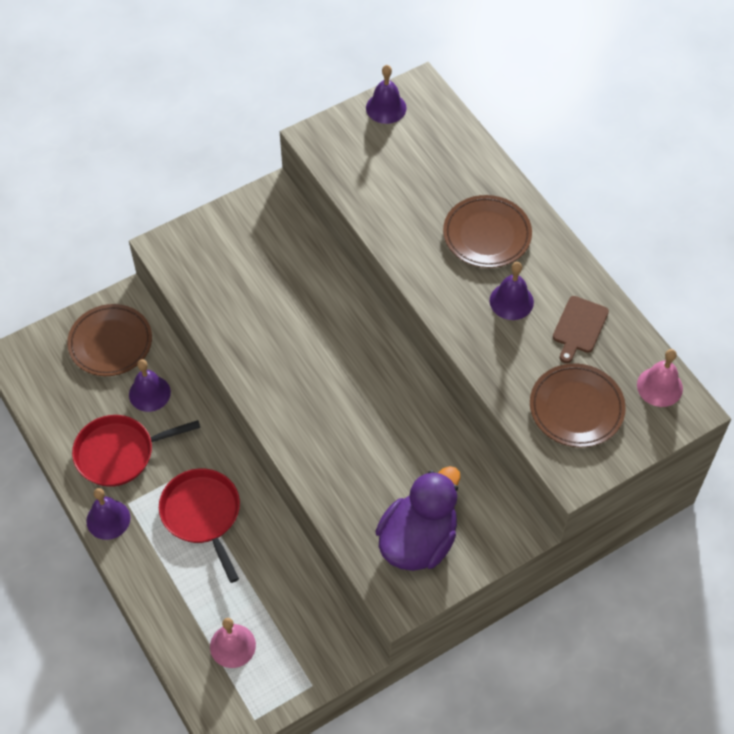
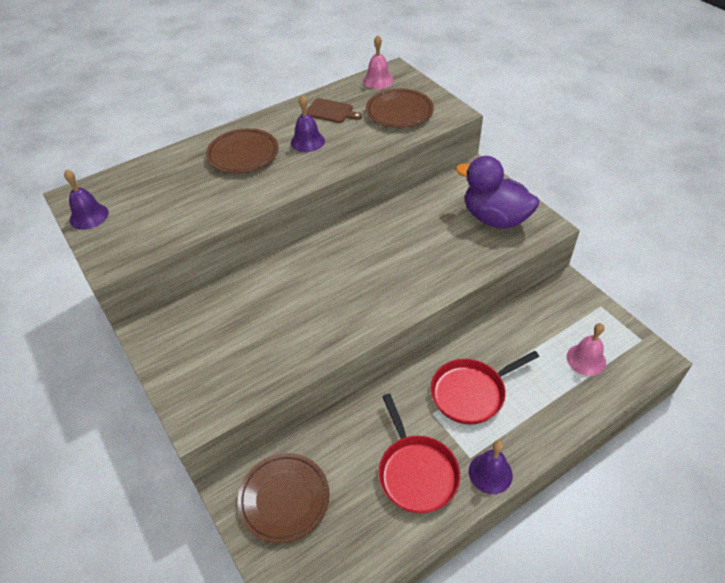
camera: 90 degrees left, 10 degrees down
(149, 393) = (346, 452): purple bell -> none

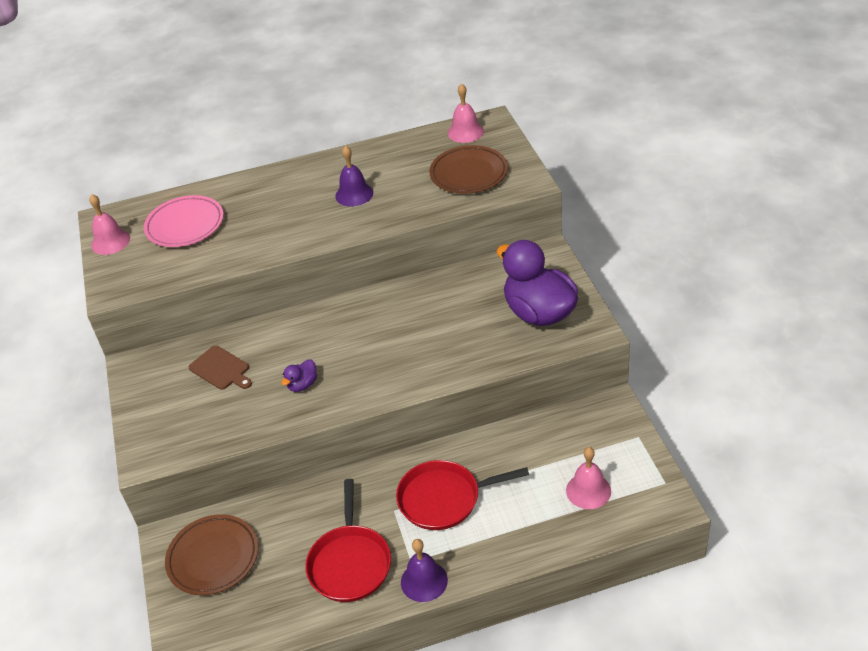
camera: 20 degrees right, 5 degrees down
(89, 216) = (110, 242): purple bell -> pink bell
(159, 190) = (185, 225): none -> pink plate
(243, 155) = (282, 199): brown plate -> none
(320, 317) = (302, 385): none -> purple duck
(331, 111) = (395, 163): brown cutting board -> brown cutting board (221, 369)

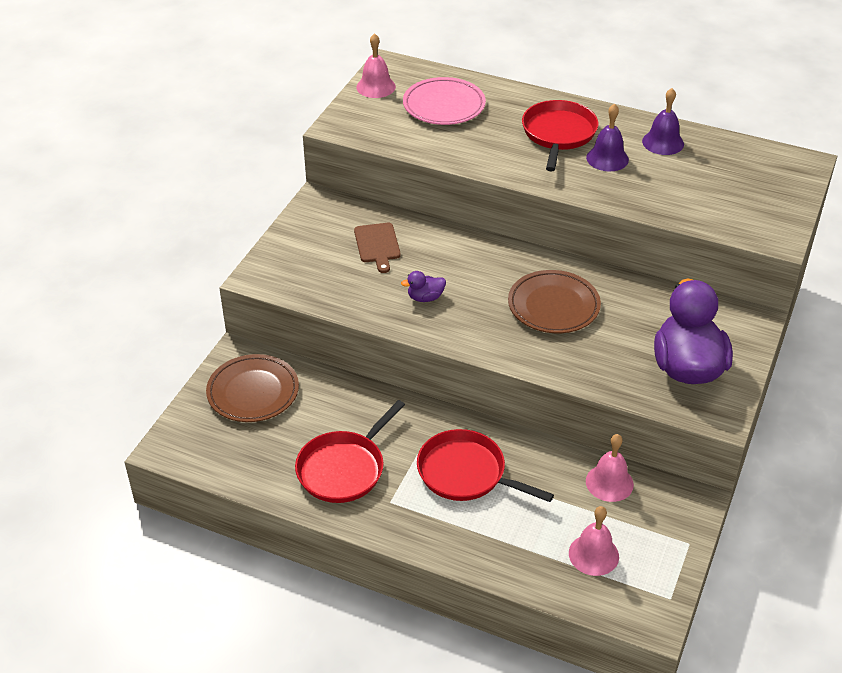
camera: 35 degrees right, 0 degrees up
(298, 197) = (558, 134): none -> red pan
(424, 581) = (384, 524): purple bell -> purple bell (663, 142)
(465, 132) = (769, 159): pink bell -> pink bell (609, 482)
(469, 174) = (730, 199): brown plate -> brown plate (553, 306)

